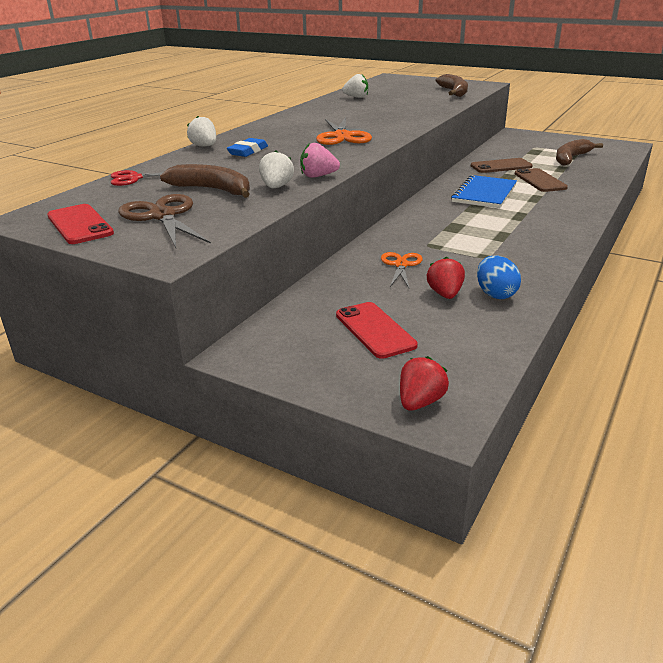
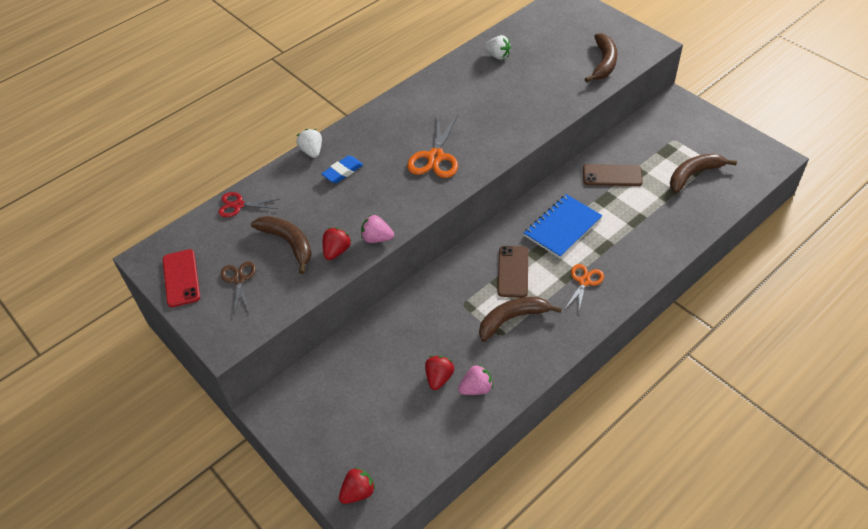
camera: 20 degrees right, 20 degrees up
(162, 216) = (239, 280): brown scissors -> brown scissors, size x0.63
(276, 187) = (336, 251): white strawberry -> red strawberry
(375, 330) = (367, 408): red phone -> none
(401, 265) = (427, 328): orange scissors -> orange scissors (584, 281)
(489, 246) = (512, 319): none -> brown banana
(495, 294) = (476, 388): blue egg -> pink strawberry
(540, 181) = (630, 214): brown phone -> brown phone (513, 271)

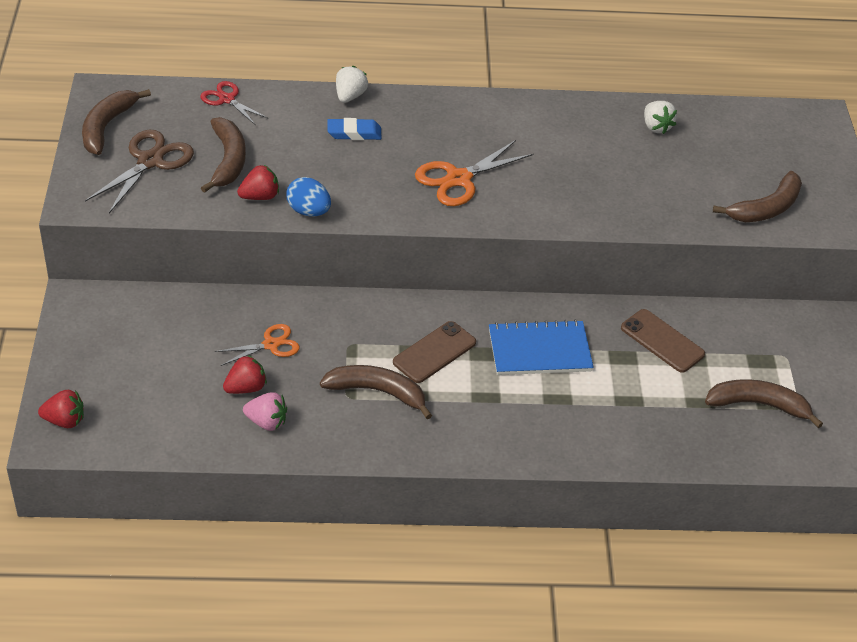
camera: 35 degrees right, 5 degrees down
(181, 278) = (107, 127): red phone -> brown banana
(239, 280) = (150, 161): brown scissors -> brown scissors, size x1.59
(377, 238) = (308, 211): pink strawberry -> blue egg
(584, 281) = (493, 413): orange scissors -> orange scissors (271, 344)

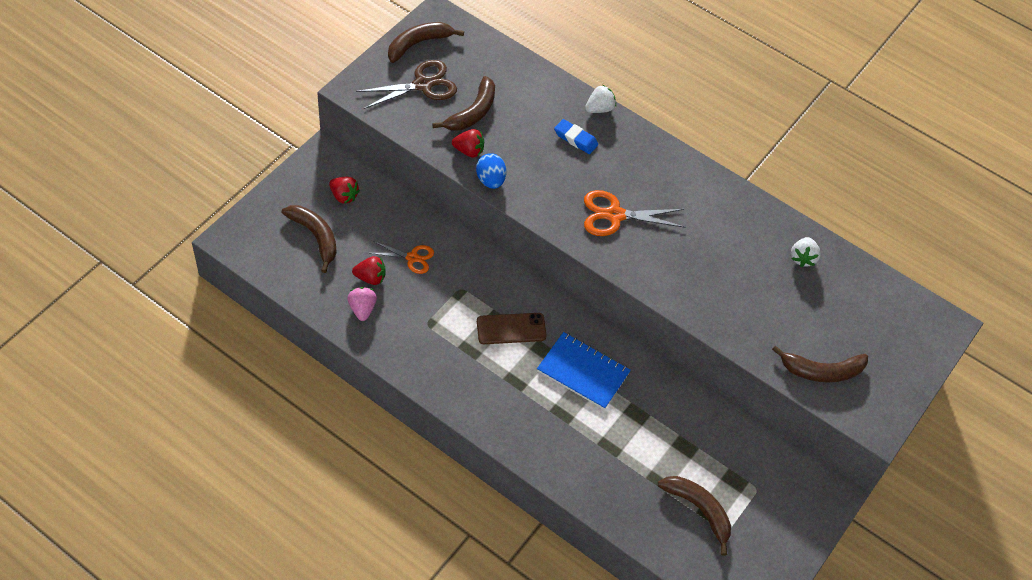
camera: 35 degrees right, 10 degrees up
(65, 420) = (248, 232): red strawberry -> red strawberry (344, 196)
(227, 99) = (513, 65): red scissors -> none
(266, 422) = (362, 309): pink strawberry -> pink strawberry turned 150 degrees counterclockwise
(378, 392) = (449, 333): brown banana -> brown banana (316, 237)
(662, 341) = (676, 420): brown phone -> none

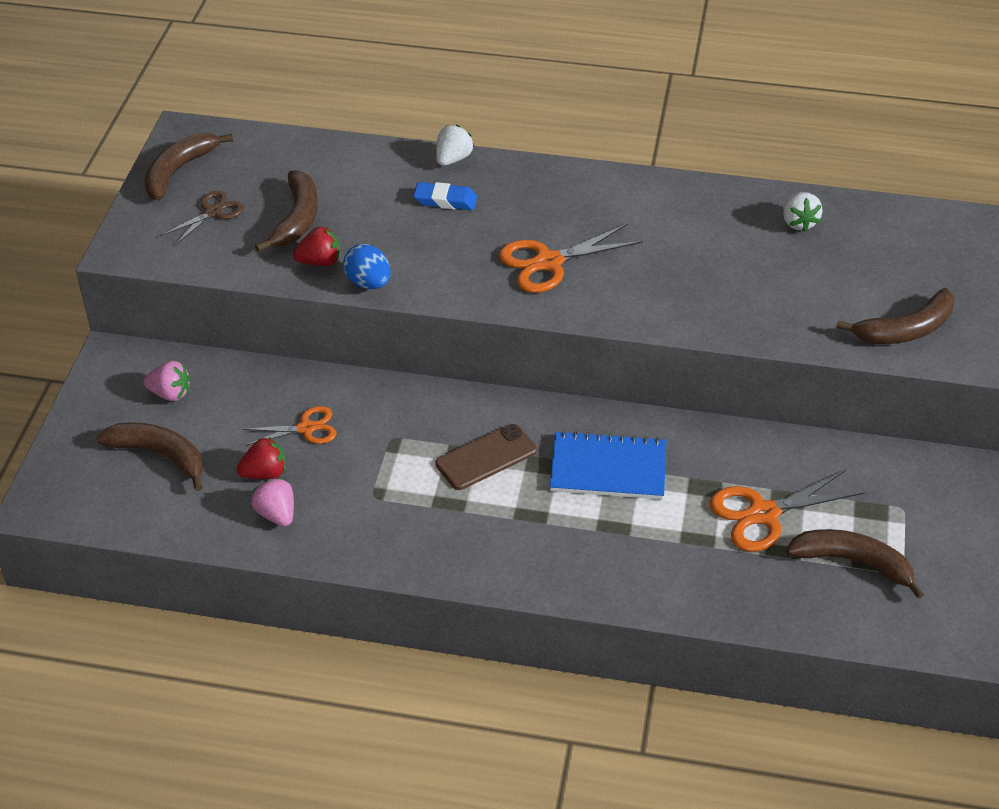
camera: 20 degrees left, 10 degrees down
(344, 196) = (170, 394): red strawberry -> pink strawberry
(423, 85) = (213, 212): brown scissors -> brown scissors, size x0.63
(663, 450) = (764, 514): none -> orange scissors

